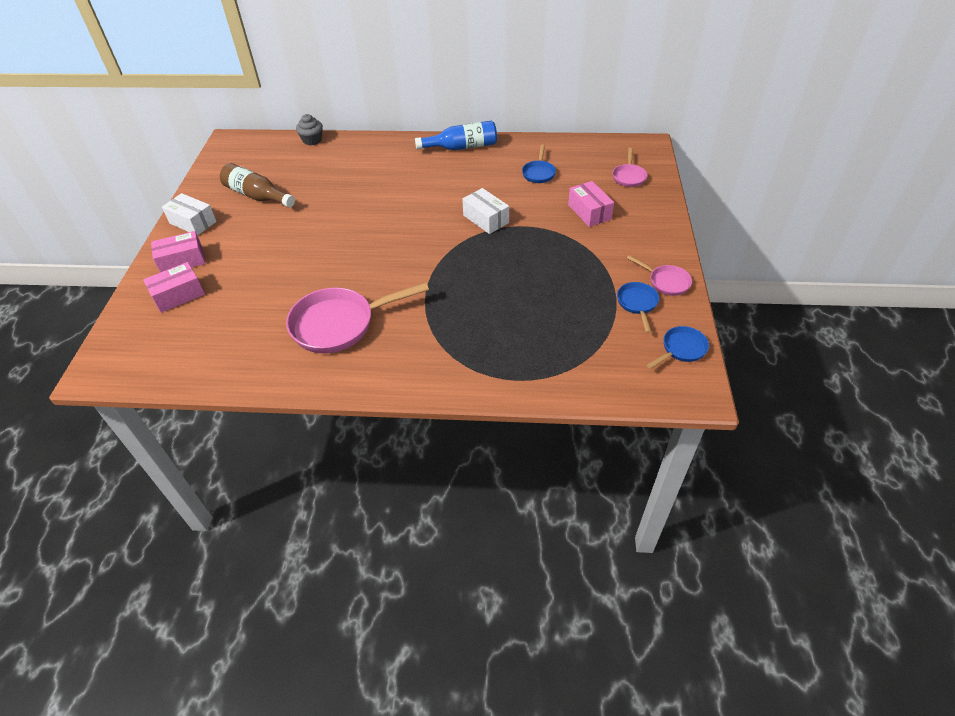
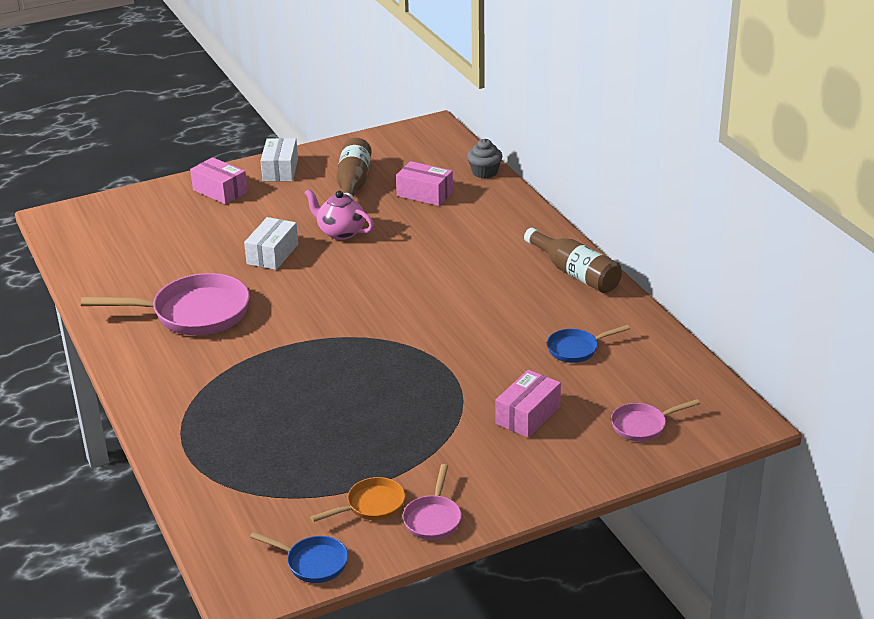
camera: 60 degrees right, 15 degrees down
(178, 295) = (172, 211): pink box -> pink box (425, 194)
(312, 220) = (340, 232): none -> pink teapot
(339, 324) = (193, 313): pink pan -> pink pan turned 135 degrees clockwise
(462, 147) = (575, 273): blue bottle -> brown bottle
(486, 219) = (442, 341): white box -> white box (272, 254)
(637, 304) = (371, 505): blue pan -> orange pan

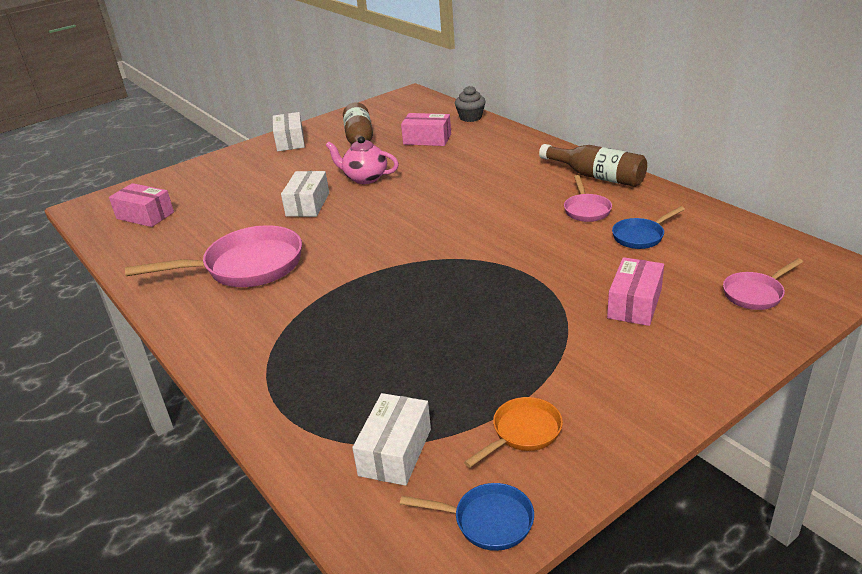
camera: 10 degrees left, 0 degrees up
(220, 191) = (240, 164): pink box -> pink box (145, 215)
(264, 501) = (395, 452): none -> white box
(433, 518) = (602, 434): pink pan -> pink pan (586, 210)

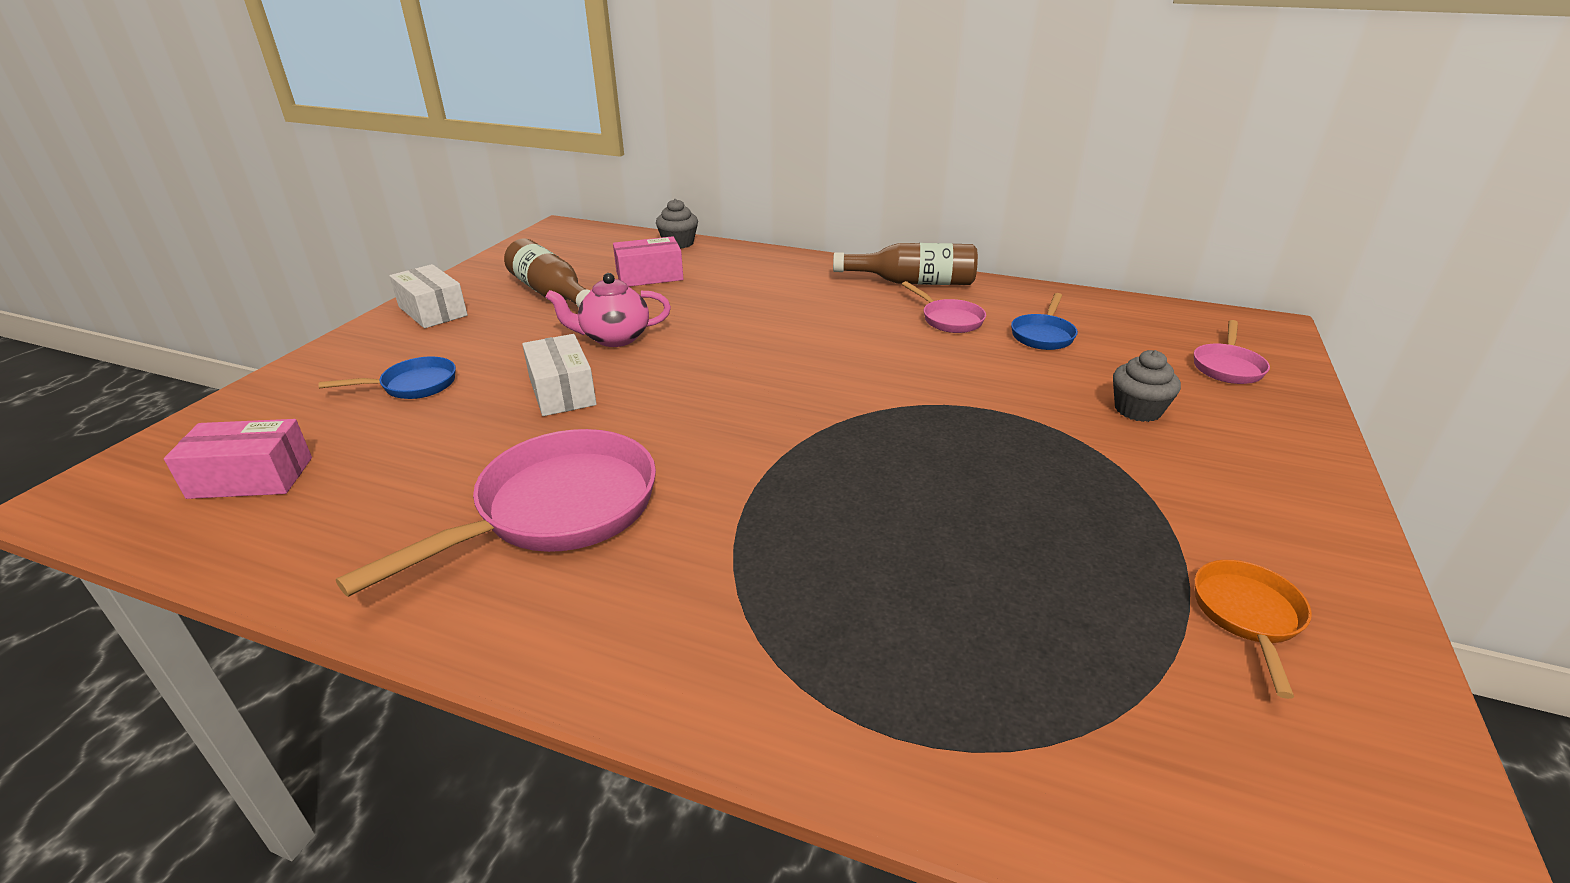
camera: 35 degrees left, 0 degrees up
(395, 452) = (1142, 723): white box -> none
(487, 521) = (1386, 771): blue pan -> blue pan (413, 385)
(634, 304) = (1137, 410): pink box -> grey cupcake

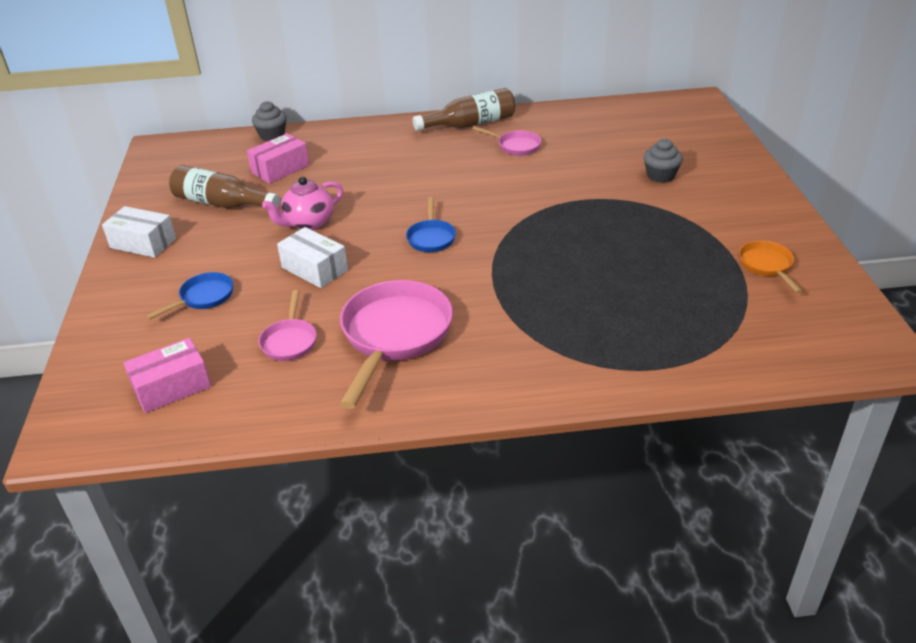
camera: 25 degrees left, 5 degrees up
(1043, 335) = (579, 141): blue pan -> blue pan (431, 237)
(1227, 367) = (691, 134): pink pan -> pink pan (290, 341)

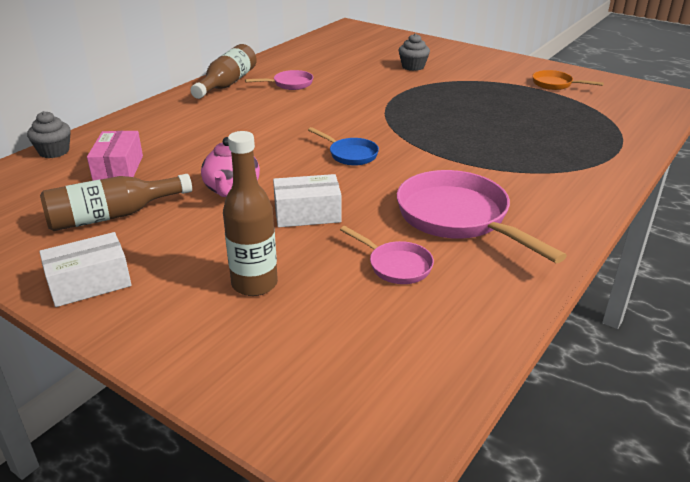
camera: 50 degrees left, 5 degrees down
(172, 387) = (377, 357): pink box -> none
(203, 298) = (254, 284): blue pan -> brown bottle

